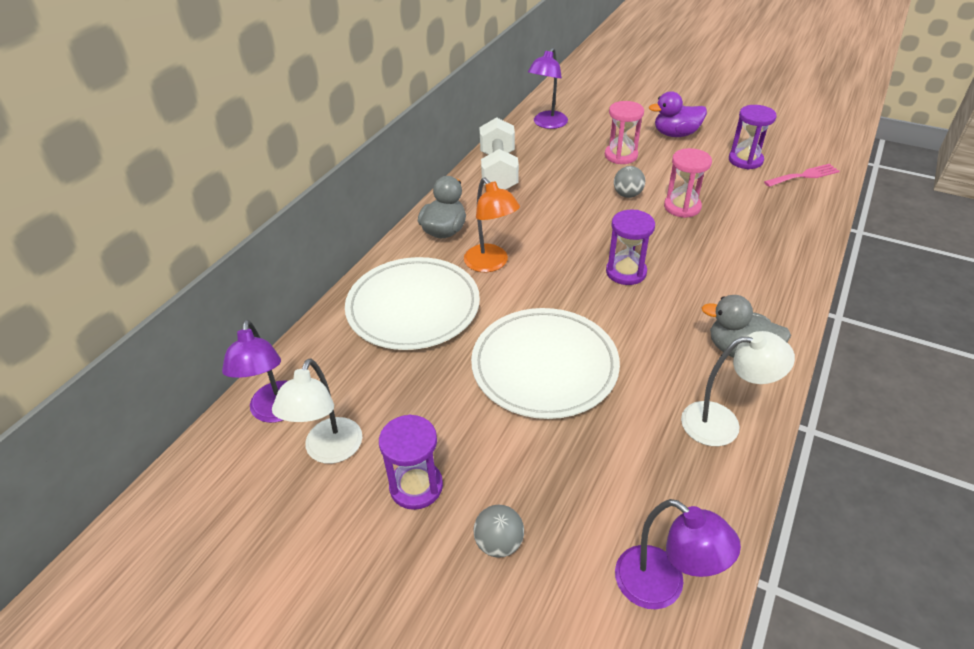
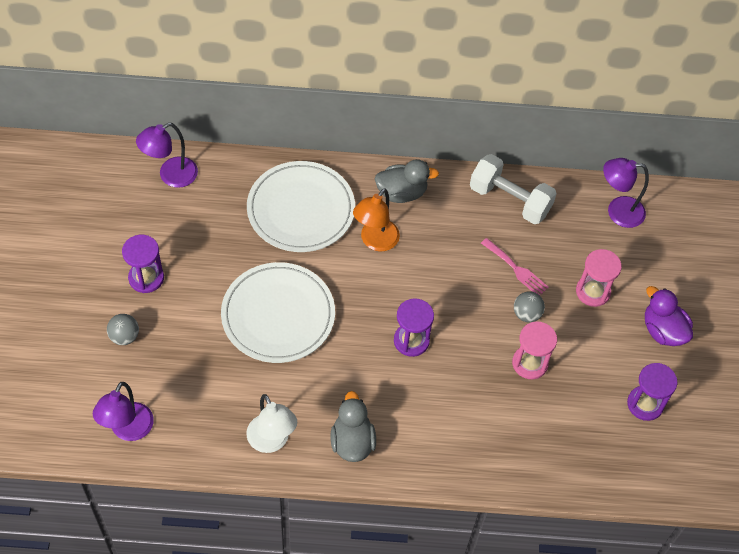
camera: 60 degrees right, 15 degrees up
(329, 451) = (153, 220): white lamp -> none
(498, 172) = (509, 200): white dumbbell -> white dumbbell turned 60 degrees clockwise
(804, 175) = (644, 462): pink fork -> pink fork (516, 269)

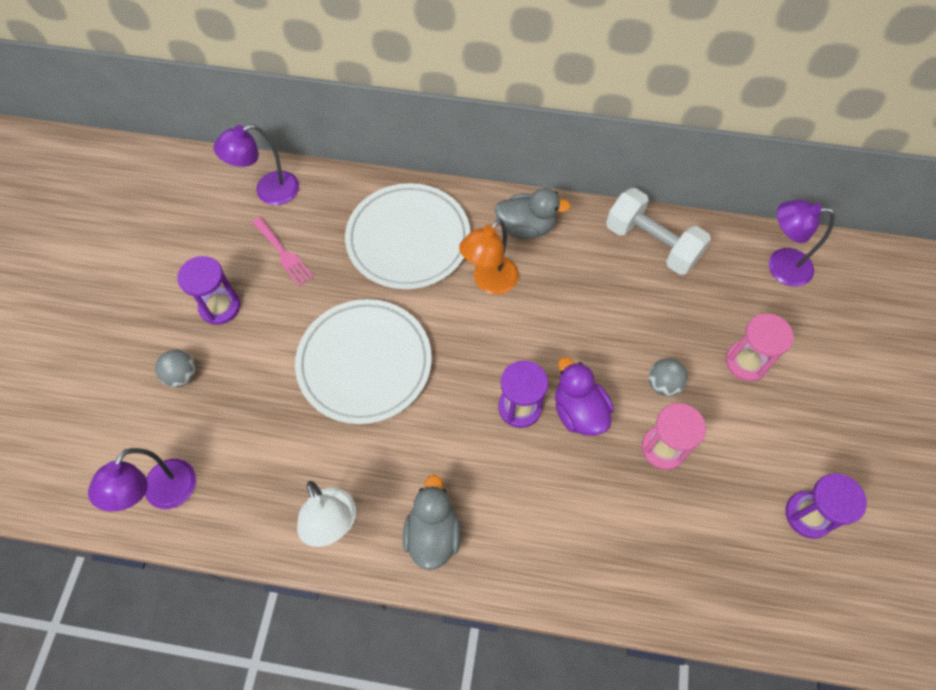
camera: 10 degrees right, 5 degrees up
(516, 269) = (654, 327): pink fork -> pink fork (283, 254)
(663, 331) = (832, 419): purple duck -> purple duck (579, 411)

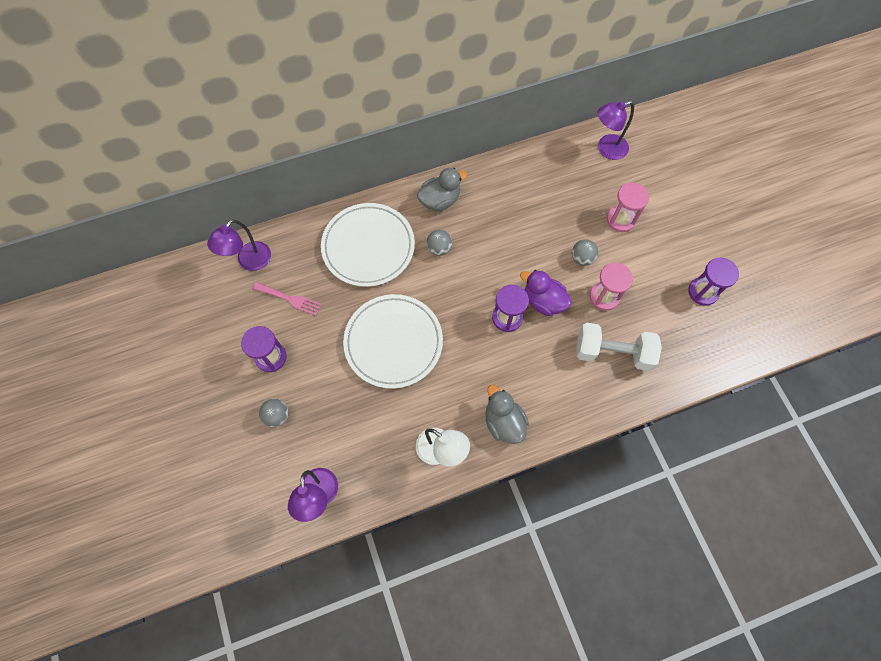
camera: 30 degrees left, 5 degrees up
(489, 282) = (439, 248): orange lamp -> grey ball
(651, 244) = (524, 173): white dumbbell -> white dumbbell (612, 353)

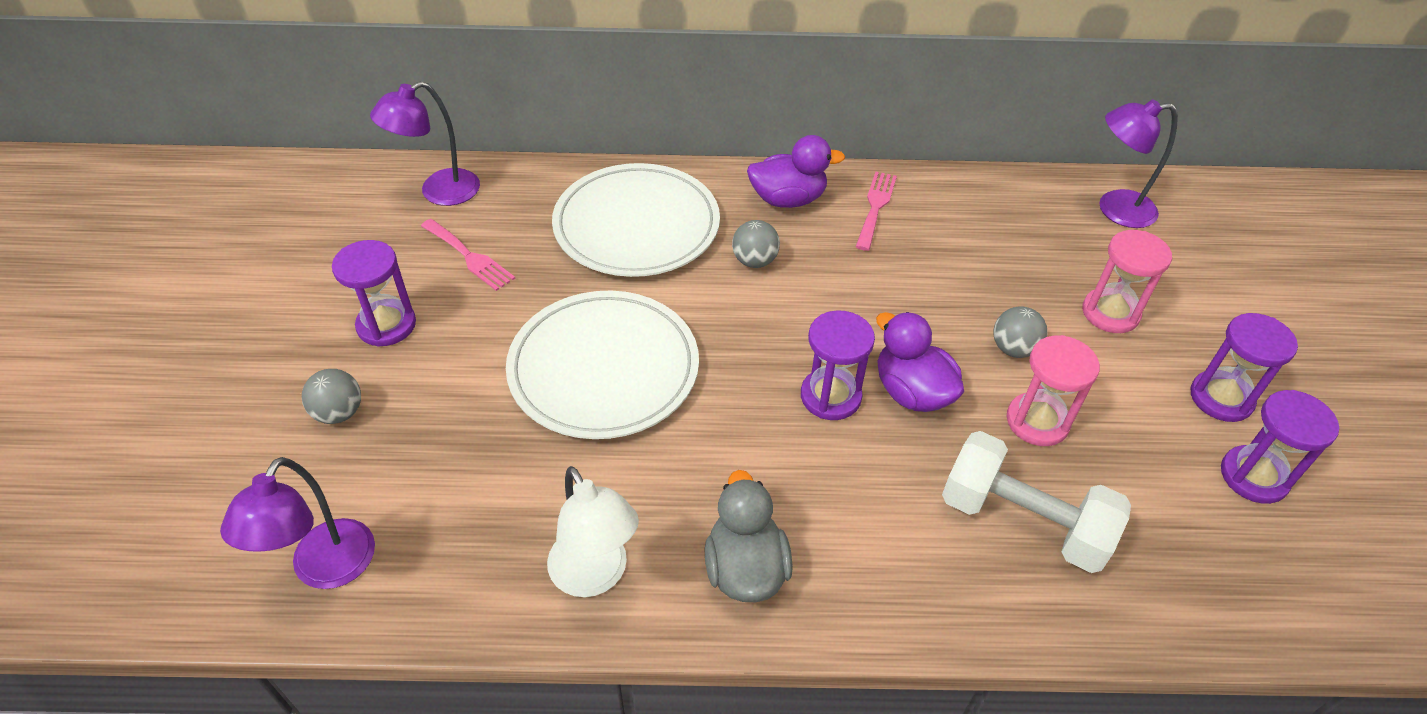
camera: 20 degrees right, 20 degrees down
(440, 200) = (788, 199): grey duck -> purple duck
(487, 190) = (875, 207): none -> pink fork
(681, 253) = (1221, 398): none -> purple hourglass

